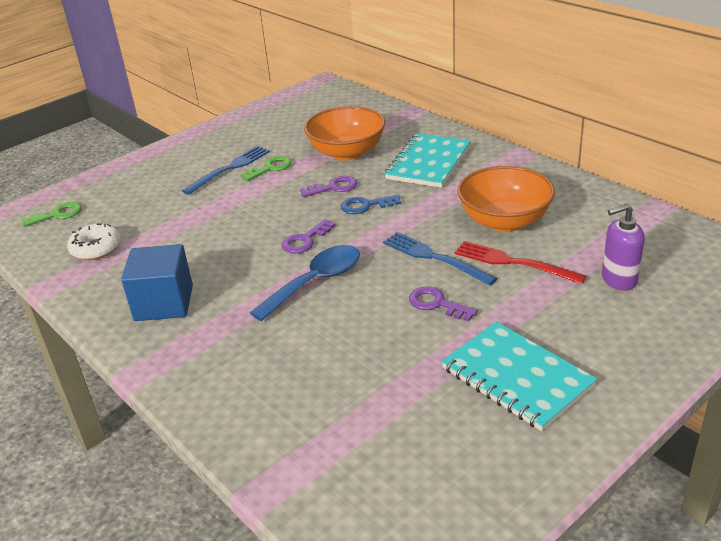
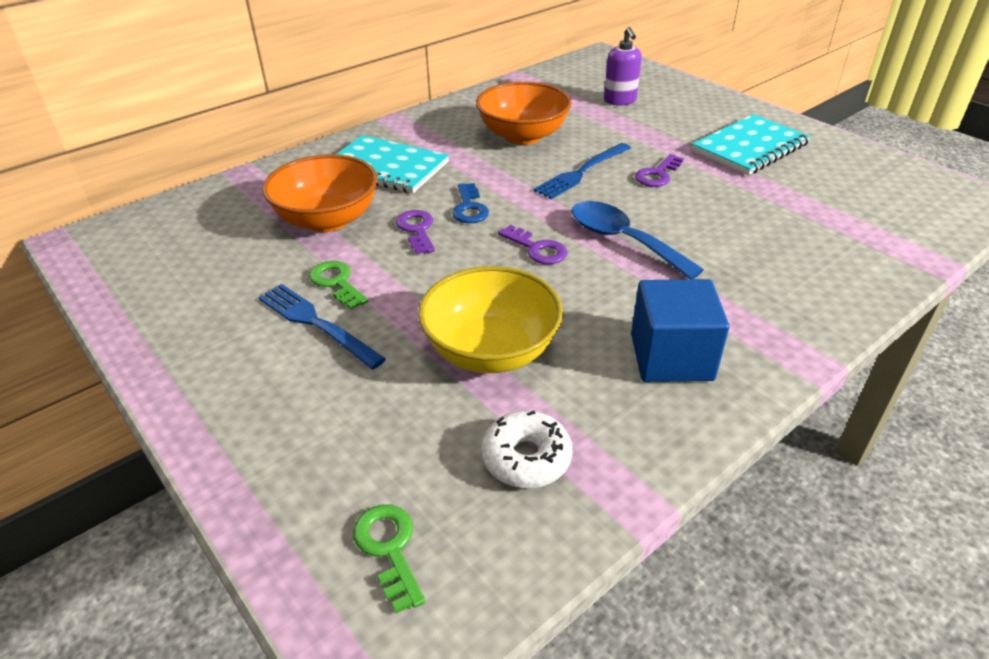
camera: 90 degrees left, 5 degrees up
(189, 230) = (491, 351): none -> yellow bowl
(513, 262) = (593, 137): red fork -> none

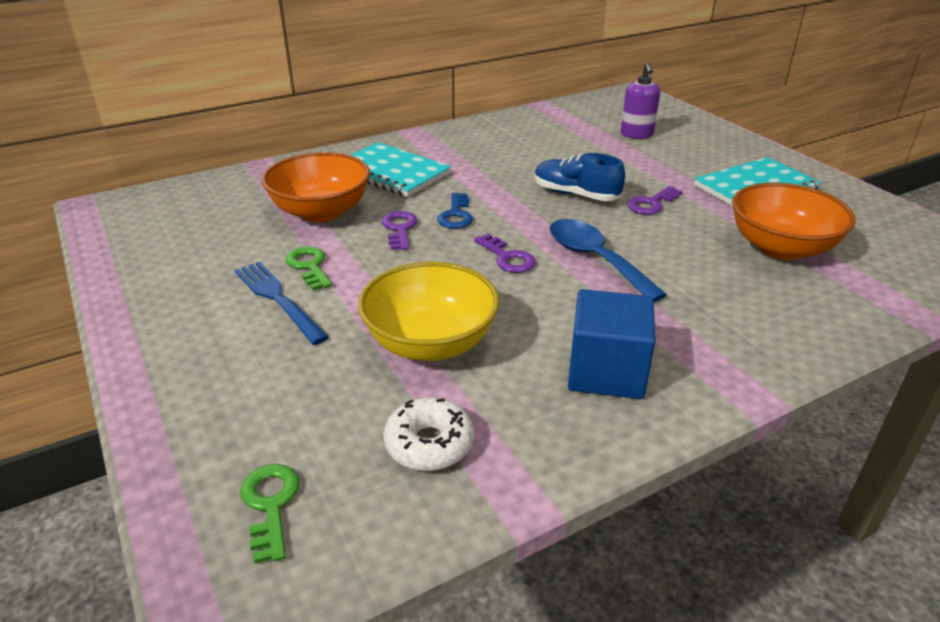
camera: 10 degrees right, 5 degrees down
(523, 136) = (530, 157): orange bowl -> orange bowl (781, 248)
(581, 172) = (575, 194): blue fork -> blue shoe

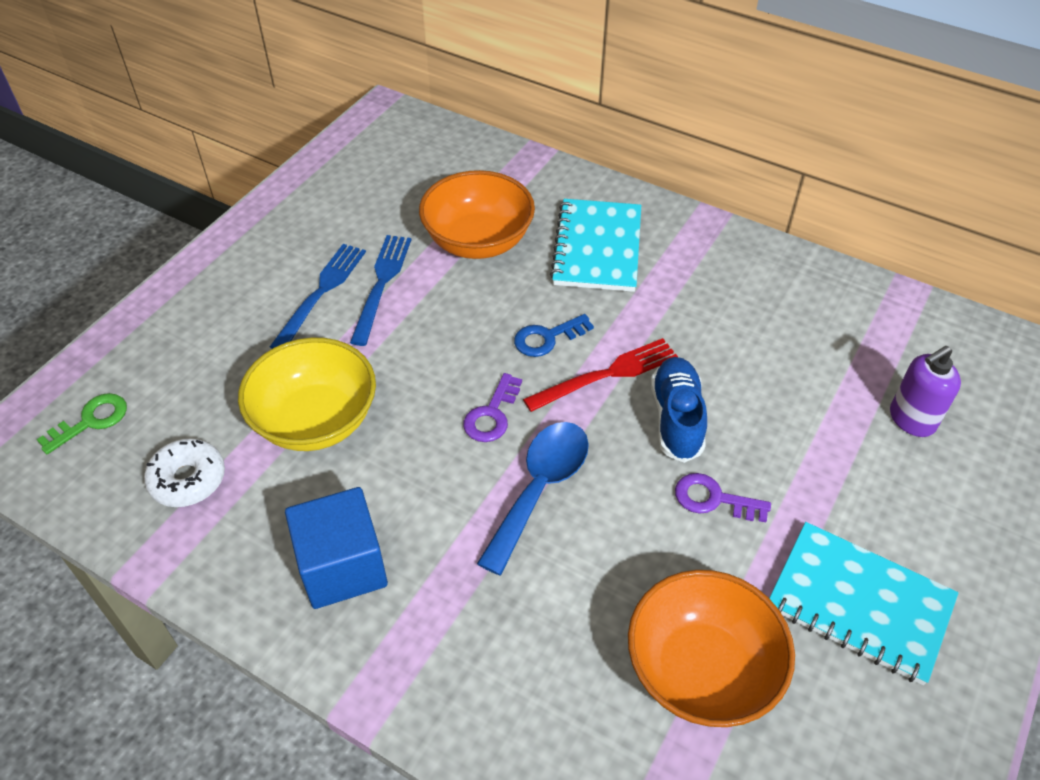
camera: 60 degrees right, 15 degrees up
(309, 266) = (381, 284): green key -> blue fork
(399, 229) = (488, 310): purple key -> none
(514, 205) = (607, 374): none -> red fork

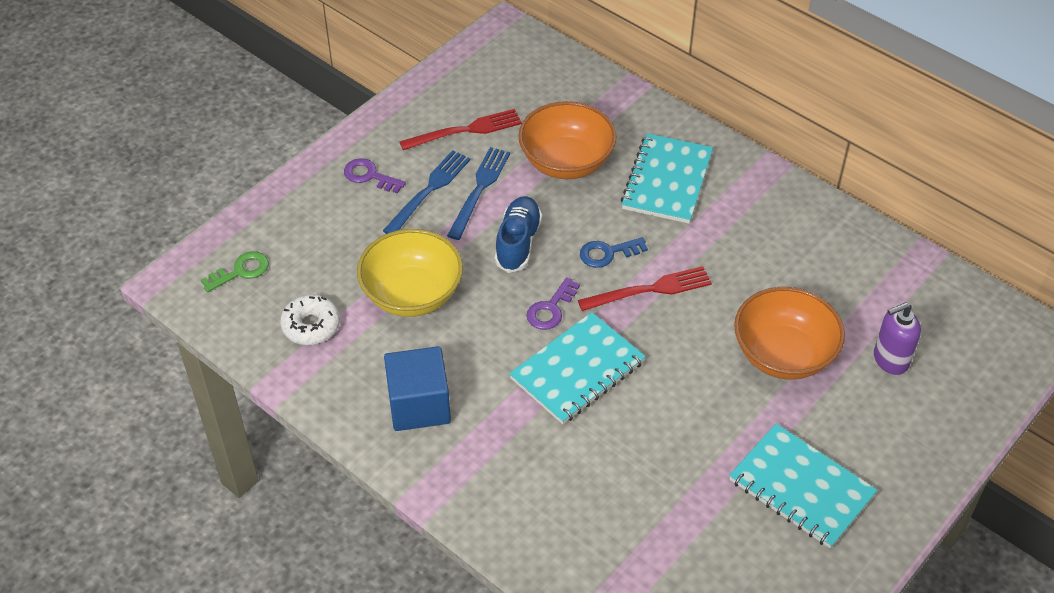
camera: 10 degrees right, 0 degrees up
(356, 221) = (466, 130): none -> red fork
(540, 488) = (577, 370): blue spoon -> turquoise notebook
(676, 418) = (698, 332): blue shoe -> blue shoe (518, 243)
(701, 670) = (669, 514): orange bowl -> orange bowl (783, 355)
(713, 499) = (711, 397): purple key -> purple key (369, 176)

